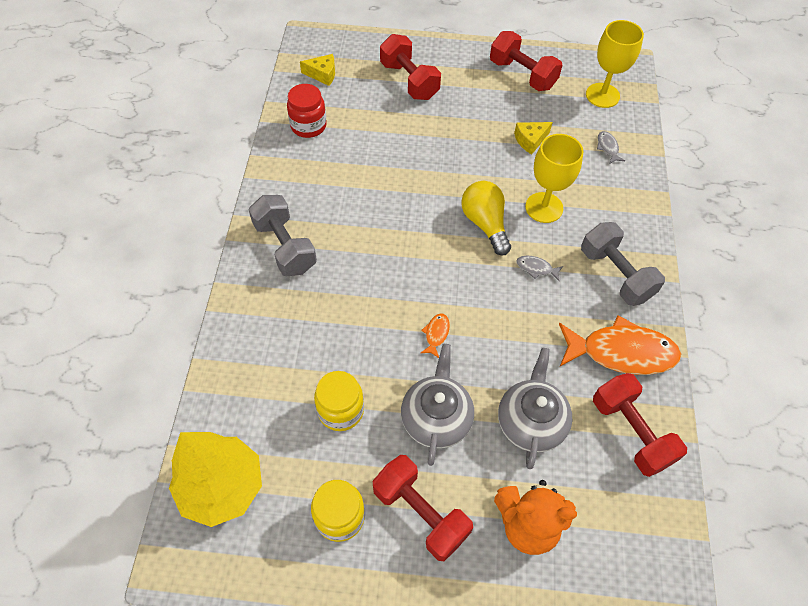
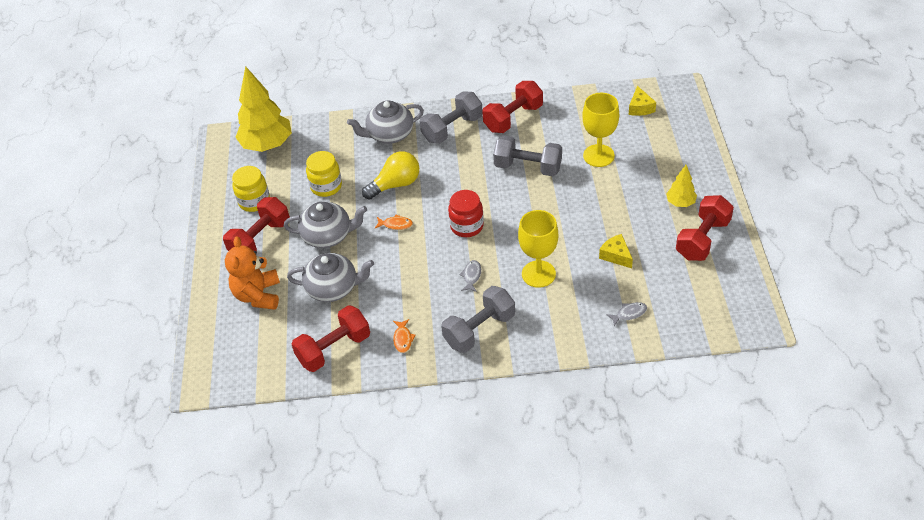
camera: 85 degrees right, 10 degrees down
(267, 318) = (389, 134): none -> grey teapot
(308, 126) = (577, 113): red jar -> red jar (467, 226)
(380, 185) = (528, 167): none -> grey dumbbell
(409, 81) = (657, 162): red dumbbell -> red dumbbell (513, 118)
(471, 78) = (680, 203): none -> yellow tree
(485, 224) = (508, 237): yellow light bulb -> yellow light bulb (395, 184)
(602, 95) = (701, 304): yellow goblet -> yellow goblet (598, 156)
(622, 352) = (403, 339): orange fish -> orange fish, size x0.42

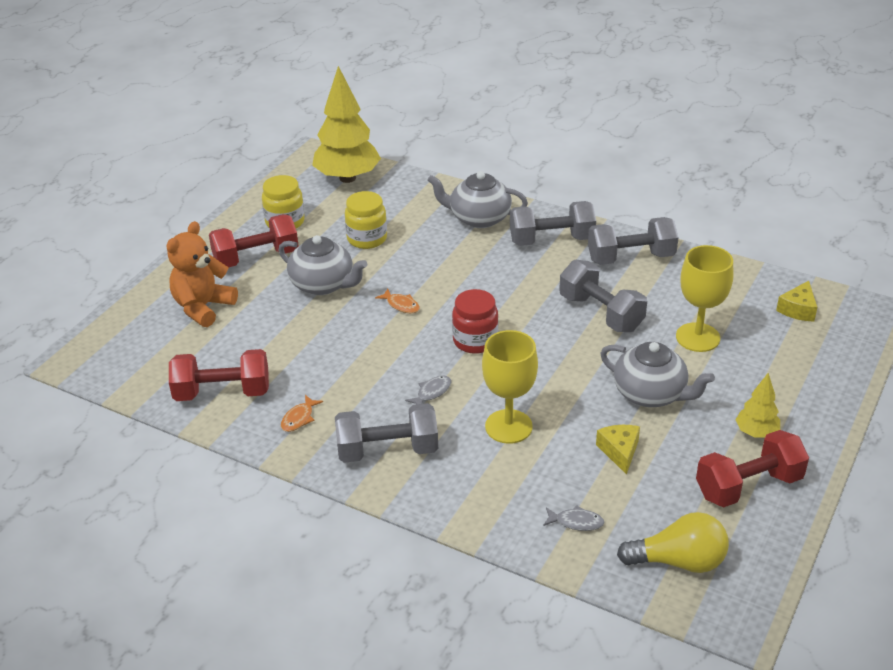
camera: 30 degrees right, 10 degrees down
(333, 288) = (279, 335): grey teapot -> grey teapot (650, 394)
(395, 184) = (438, 267): yellow light bulb -> yellow light bulb (678, 561)
(513, 118) = (631, 258): red dumbbell -> grey dumbbell

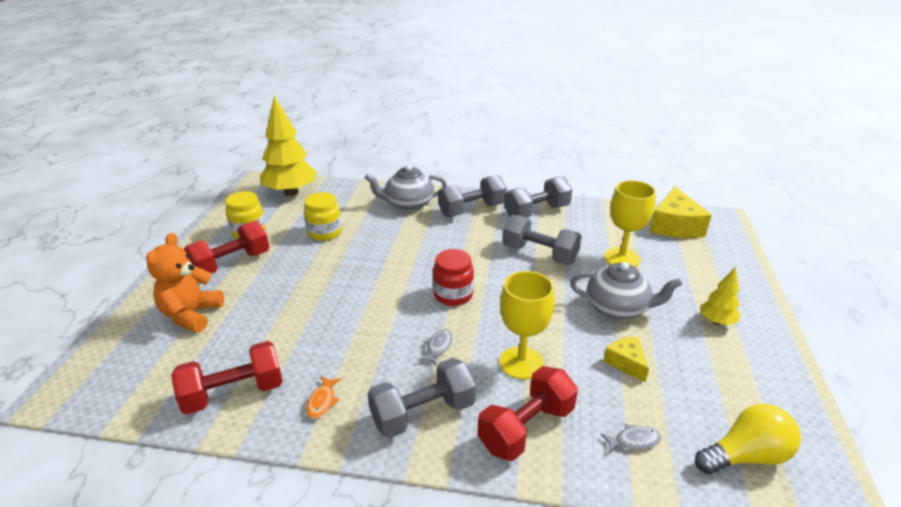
camera: 20 degrees left, 5 degrees down
(323, 284) = (300, 274): grey teapot -> none
(401, 305) = (376, 278): orange fish -> none
(748, 486) = (745, 368): red dumbbell -> red dumbbell (526, 428)
(798, 309) = (674, 226): yellow cheese -> yellow cheese, size x1.81

